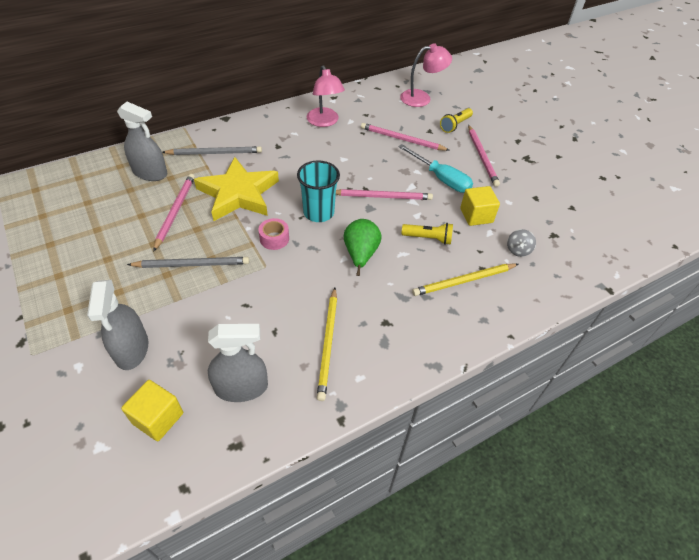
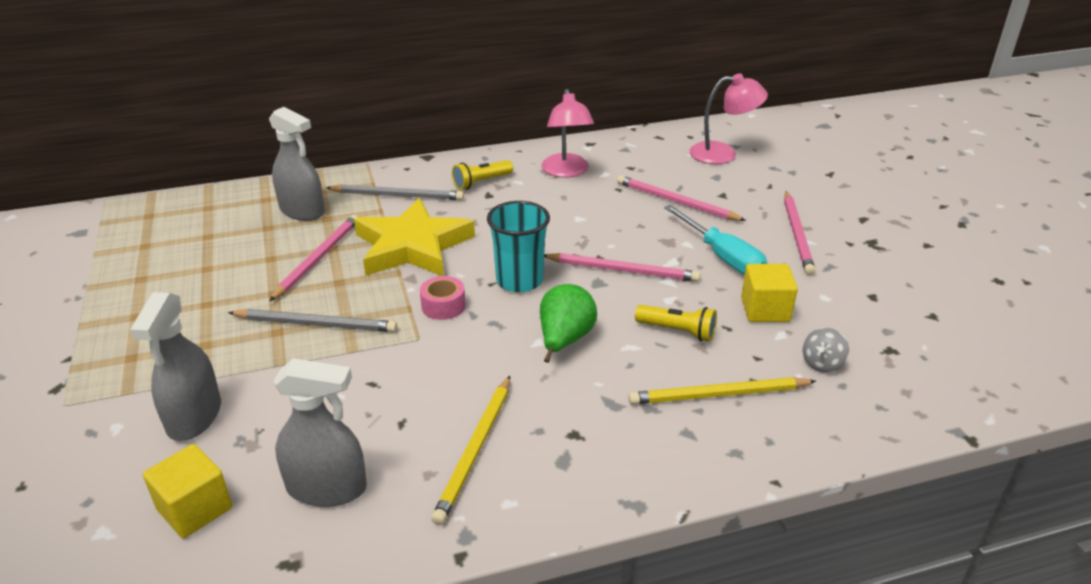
camera: 15 degrees right, 15 degrees down
(455, 125) = (765, 191): yellow flashlight -> yellow flashlight (481, 182)

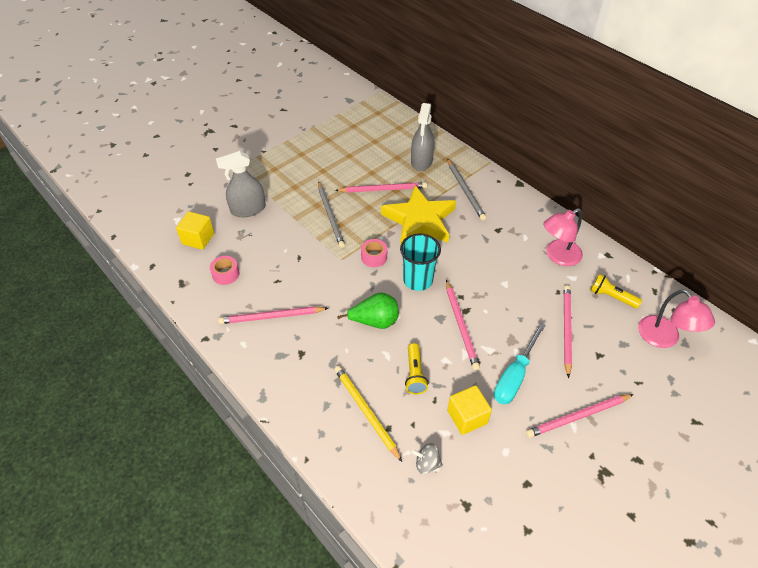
camera: 65 degrees right, 15 degrees up
(327, 488) = (226, 274): grey spray bottle -> pink tape
(475, 450) = (271, 317): yellow pencil -> pink pencil
(481, 182) = (509, 220): yellow flashlight -> yellow flashlight (611, 297)

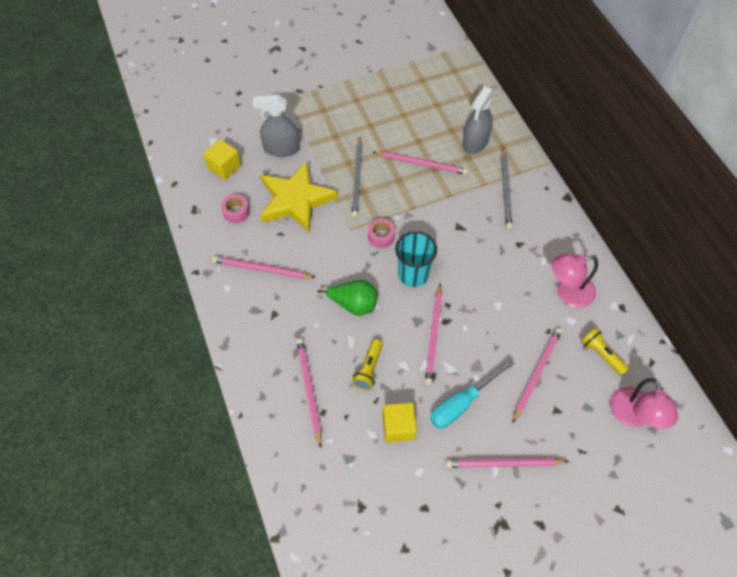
camera: 20 degrees right, 10 degrees up
(366, 412) = (309, 390): yellow pencil -> pink pencil
(419, 220) = (443, 209): yellow star -> yellow star (295, 200)
(426, 463) = (342, 457): grey spinning top -> none

